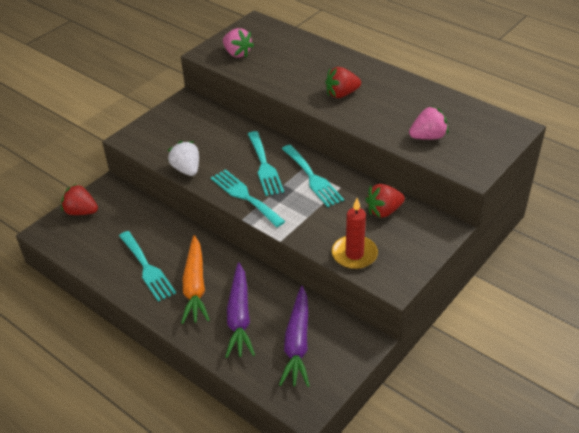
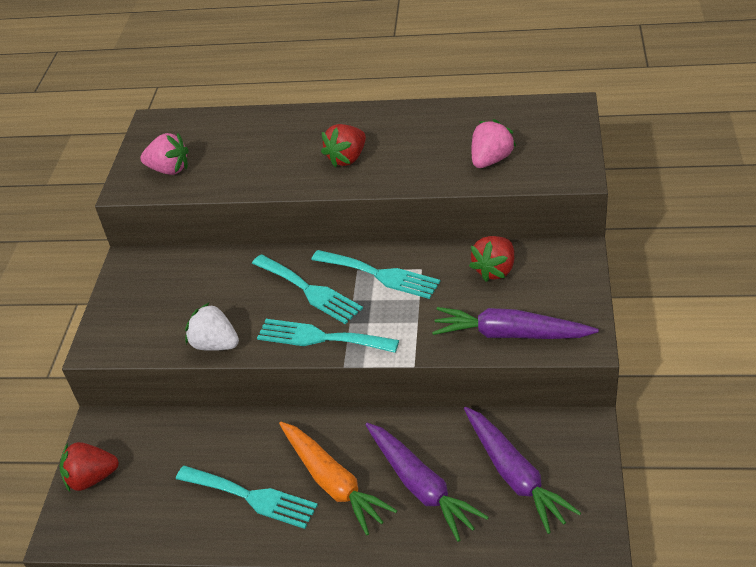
camera: 30 degrees left, 0 degrees up
(354, 254) = (511, 334): red candle -> purple carrot

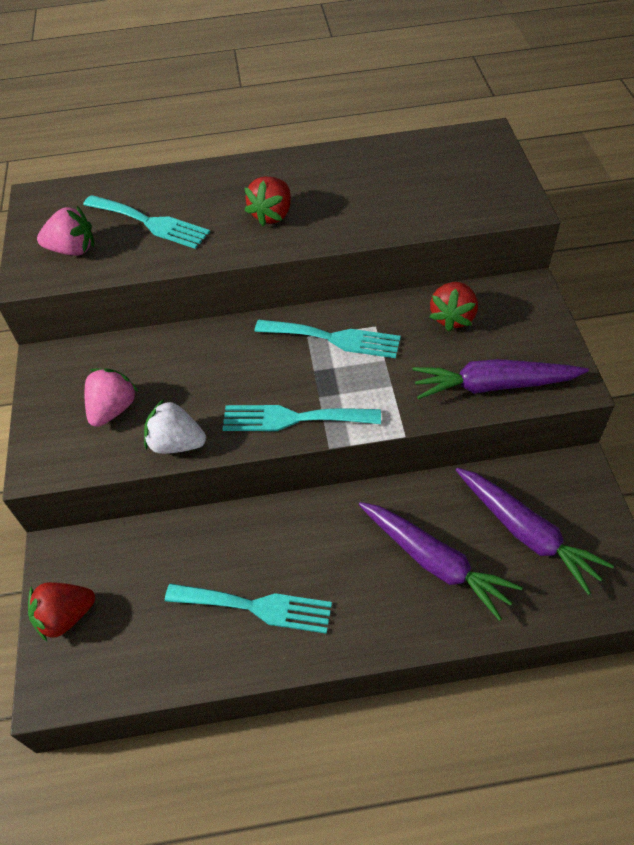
camera: 15 degrees left, 10 degrees up
(309, 290) = (263, 366): turquoise fork -> turquoise fork (150, 223)
(333, 482) = (340, 574): orange carrot -> none
(491, 160) = (427, 200): pink strawberry -> pink strawberry (113, 409)

